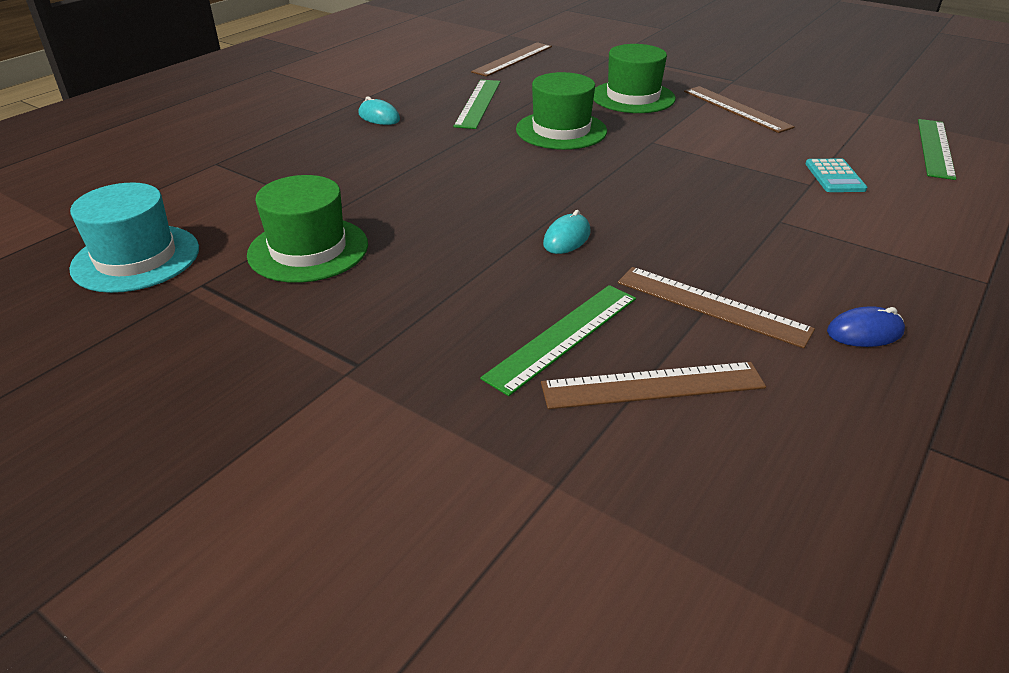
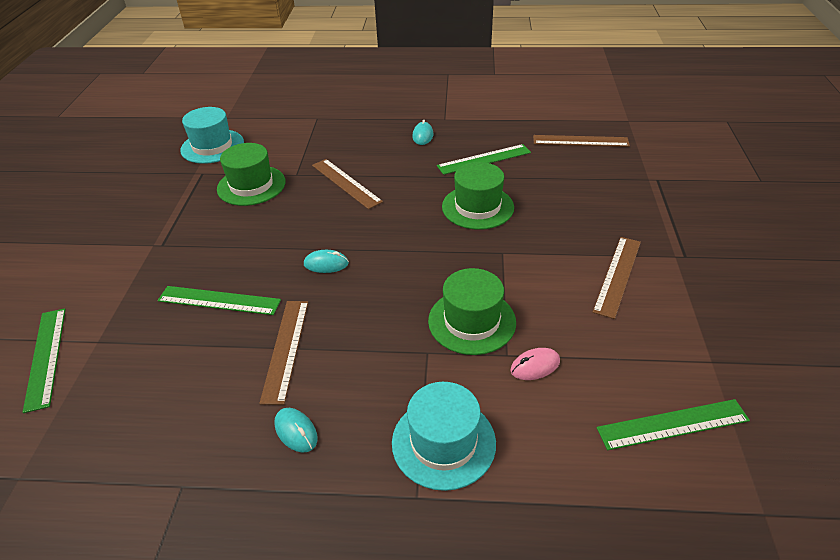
camera: 60 degrees right, 5 degrees up
(547, 564) = (46, 357): none -> green ruler
(633, 97) = (576, 217): green hat -> green hat (472, 321)
(652, 385) = (190, 349): brown ruler -> brown ruler (346, 183)
(834, 176) = (535, 366): turquoise calculator -> pink mouse
(864, 332) = (296, 431): blue mouse -> turquoise mouse
(918, 248) = (443, 442): none -> turquoise hat

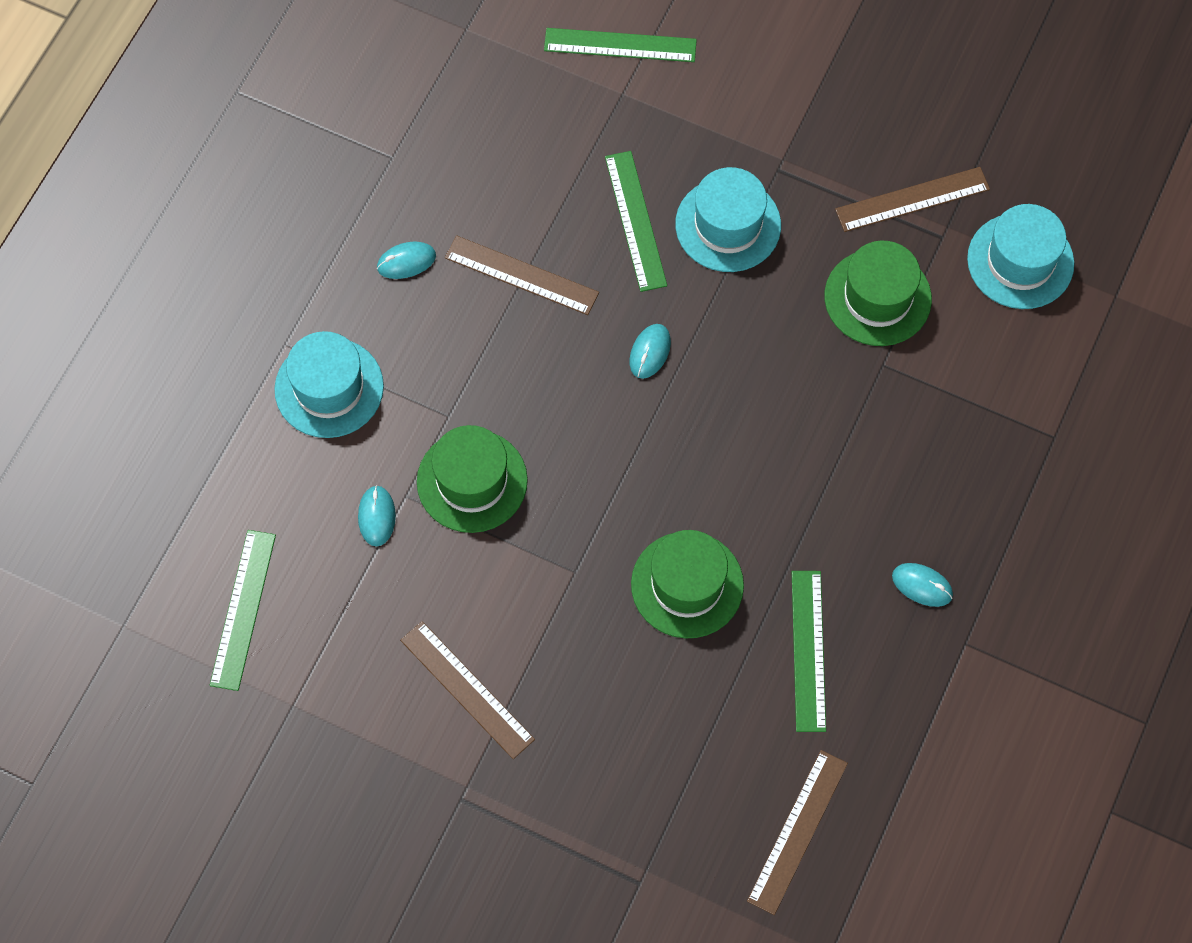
camera: 110 degrees right, 25 degrees up
(212, 255) = (728, 225): none -> turquoise hat
(219, 300) = (635, 221): green ruler -> green ruler turned 45 degrees counterclockwise
(346, 183) = (828, 427): brown ruler -> brown ruler (912, 199)
(535, 366) = (376, 517): pink mouse -> turquoise mouse

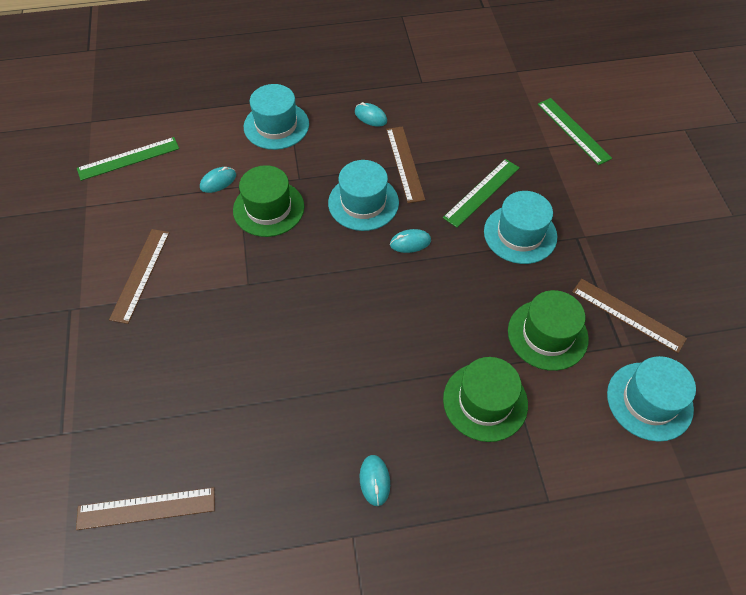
camera: 55 degrees right, 10 degrees down
(548, 365) = (363, 202): none -> turquoise hat
(687, 585) = (279, 344): green hat -> green hat (485, 401)
(808, 650) = (280, 437): green ruler -> none

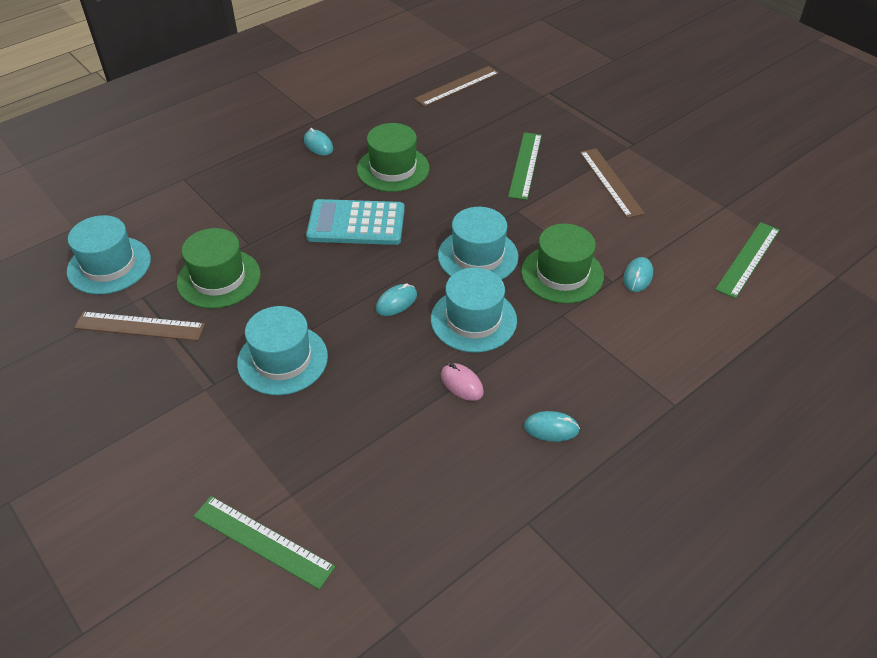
camera: 150 degrees right, 10 degrees down
(276, 125) = (648, 362): turquoise hat -> turquoise hat (478, 256)
(396, 339) = (356, 223): none -> turquoise calculator
(405, 163) = (461, 384): brown ruler -> pink mouse
(481, 192) = (349, 389): green ruler -> green ruler (525, 165)
(485, 401) = (257, 213): green hat -> green hat (393, 169)

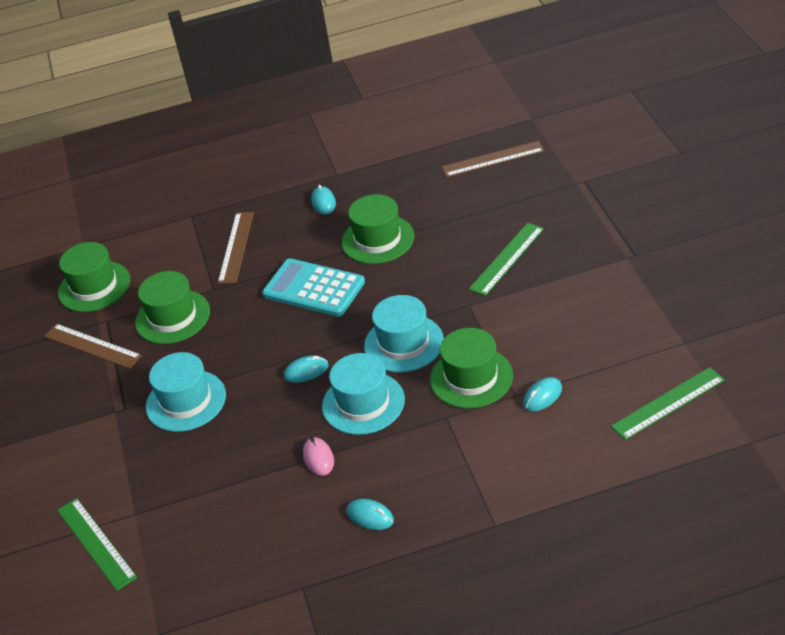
camera: 30 degrees right, 5 degrees down
(109, 265) = (94, 286): turquoise hat -> green hat
(610, 182) = (581, 293): brown ruler -> brown ruler (236, 247)

